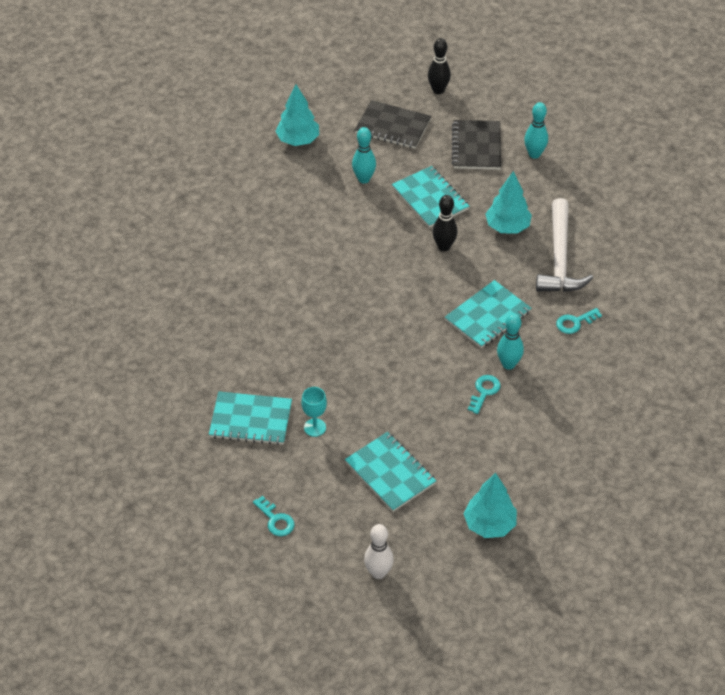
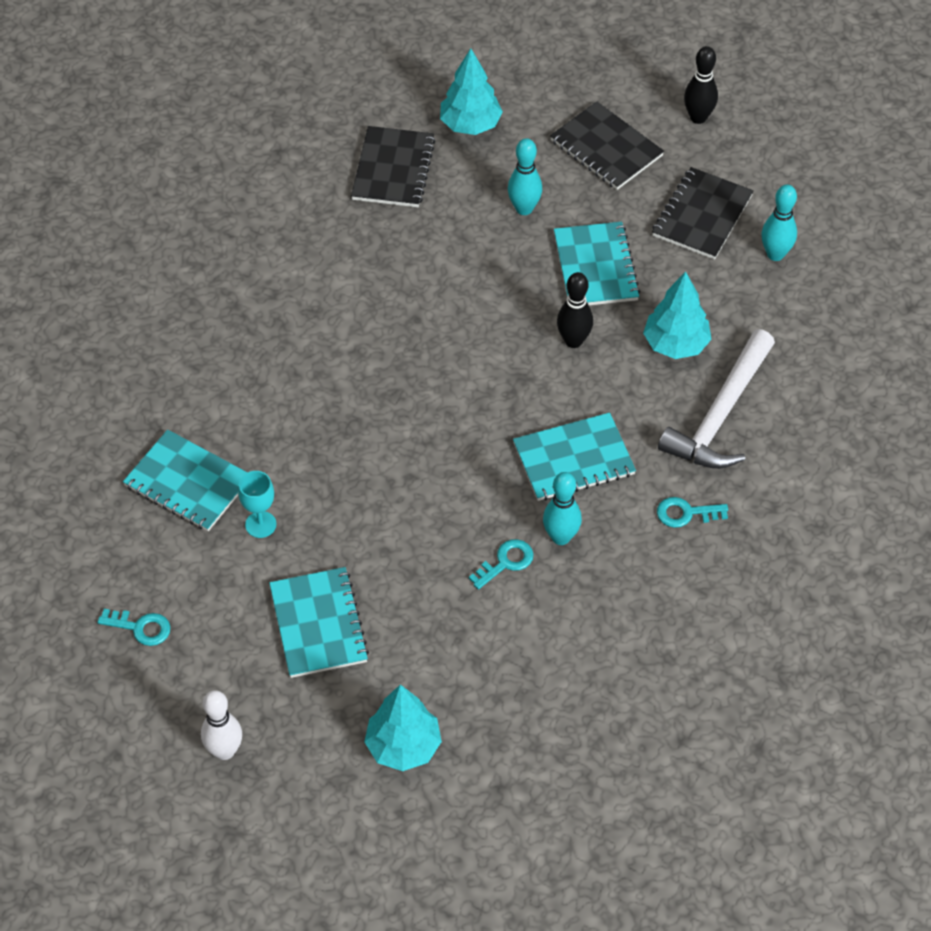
camera: 25 degrees right, 5 degrees up
(265, 183) = (393, 169): none -> black notebook
(275, 520) = (140, 627): turquoise key -> turquoise key turned 60 degrees counterclockwise

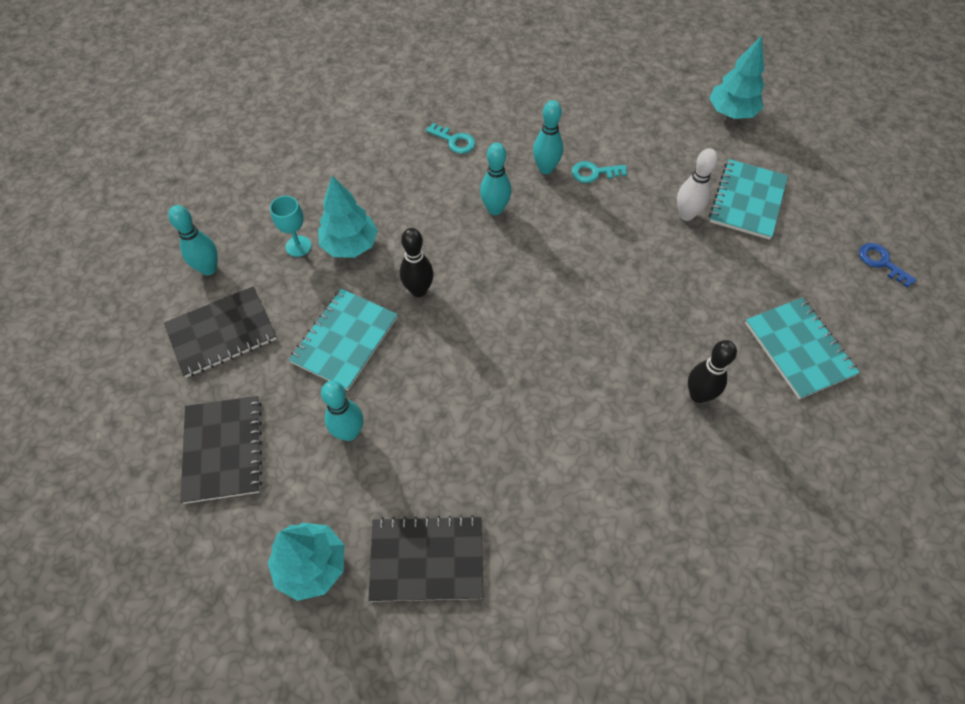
camera: 145 degrees left, 5 degrees up
(140, 627) = (881, 262): turquoise key -> blue key
(224, 751) = (850, 163): white bowling pin -> white bowling pin (686, 215)
(260, 524) = (754, 286): turquoise goblet -> turquoise goblet (298, 246)
(393, 169) = (427, 559): black notebook -> black notebook turned 45 degrees clockwise
(573, 459) = (495, 209): turquoise notebook -> turquoise bowling pin
(698, 117) = (118, 429): black bowling pin -> black bowling pin (698, 395)
(720, 415) = (372, 184): white hammer -> none

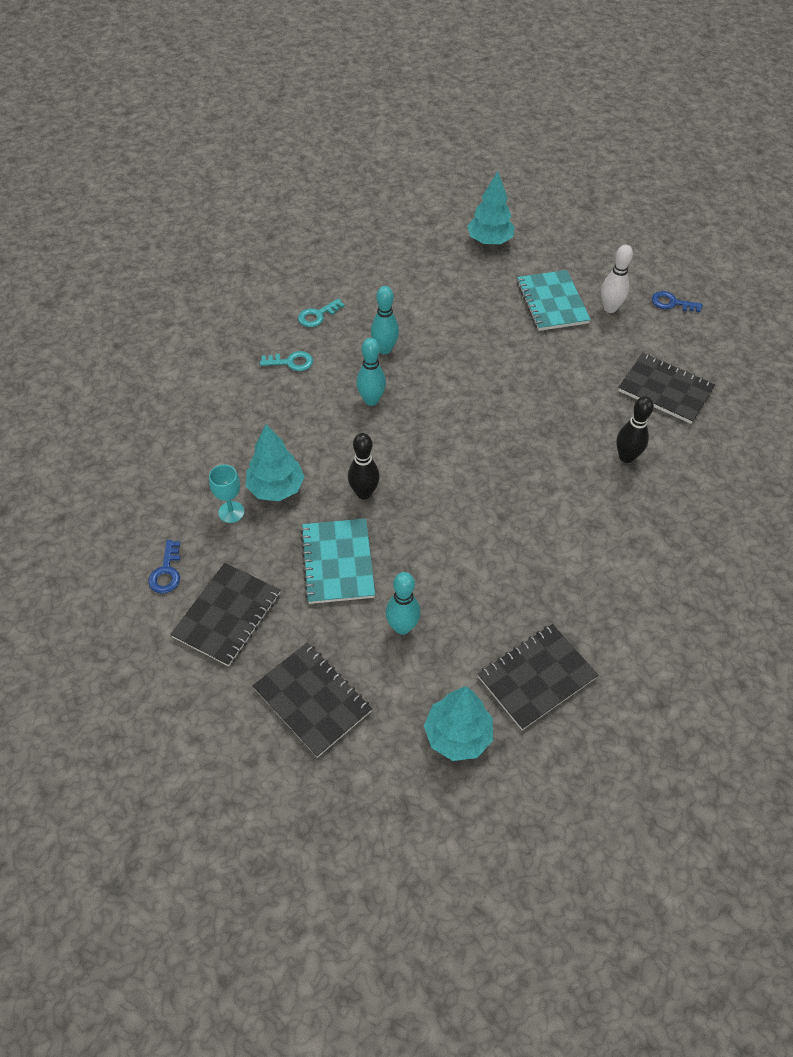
camera: 35 degrees left, 5 degrees down
(209, 269) = (166, 572): turquoise bowling pin -> blue key
(594, 173) = (425, 335): turquoise key -> turquoise key (317, 315)
(686, 215) = (517, 333): white bowling pin -> white bowling pin (610, 308)
(798, 349) = (665, 390): turquoise notebook -> black notebook

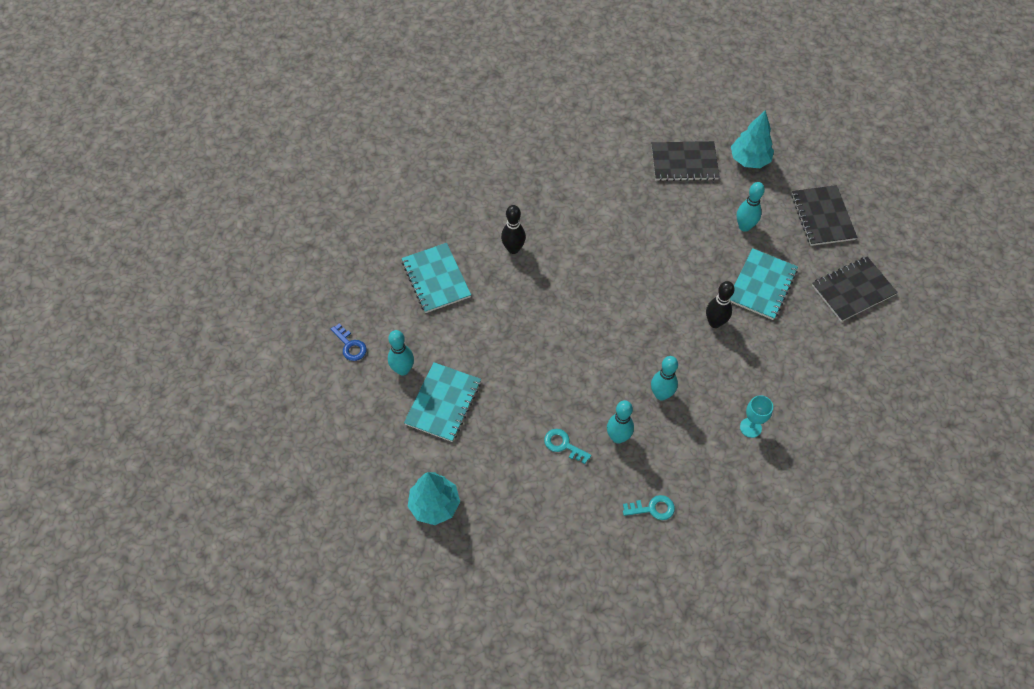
camera: 145 degrees left, 5 degrees up
(166, 572) = (883, 340): blue key -> none
(231, 512) = (818, 360): turquoise goblet -> turquoise goblet (750, 427)
(276, 488) = (777, 361): turquoise tree -> none
(291, 362) = (705, 469): turquoise key -> turquoise key (563, 445)
(610, 308) = (403, 370): white bowling pin -> turquoise bowling pin
(665, 390) = (436, 279): black notebook -> turquoise notebook

